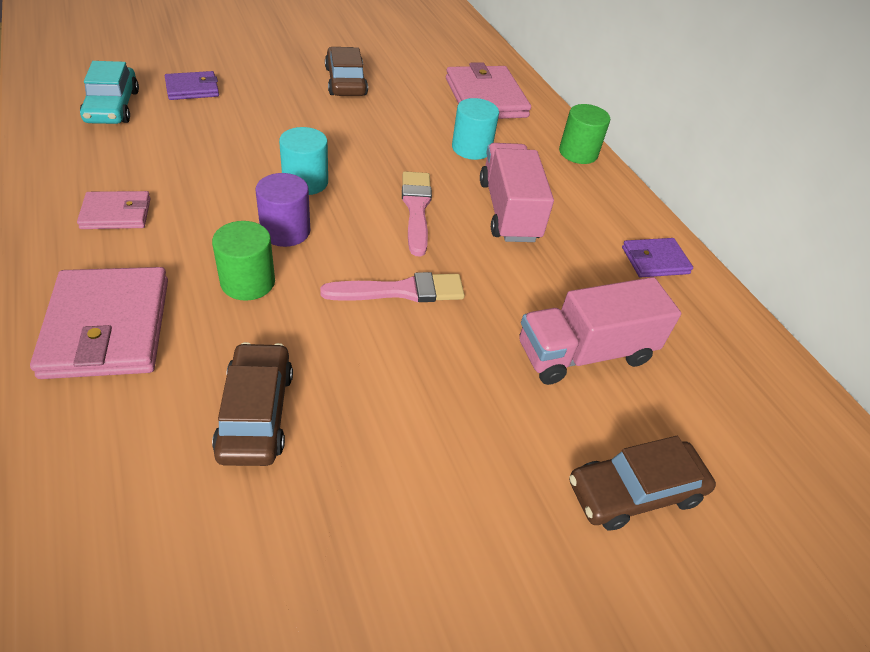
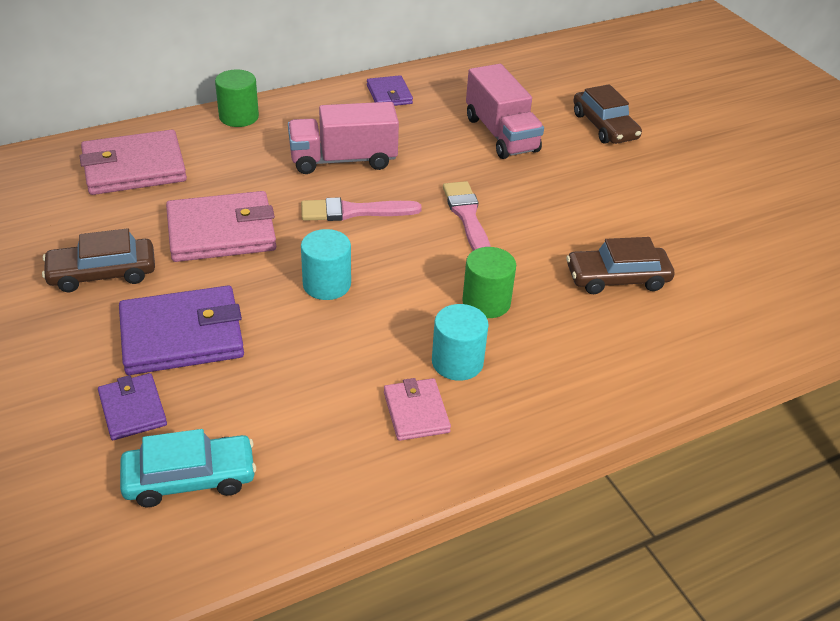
camera: 90 degrees left, 5 degrees down
(107, 327) = (569, 375): pink wallet -> pink wallet (221, 232)
(263, 110) = (182, 335): none -> purple wallet
(285, 231) = (409, 288): purple cylinder -> none
(471, 148) = (242, 179): turquoise cylinder -> turquoise cylinder (457, 362)

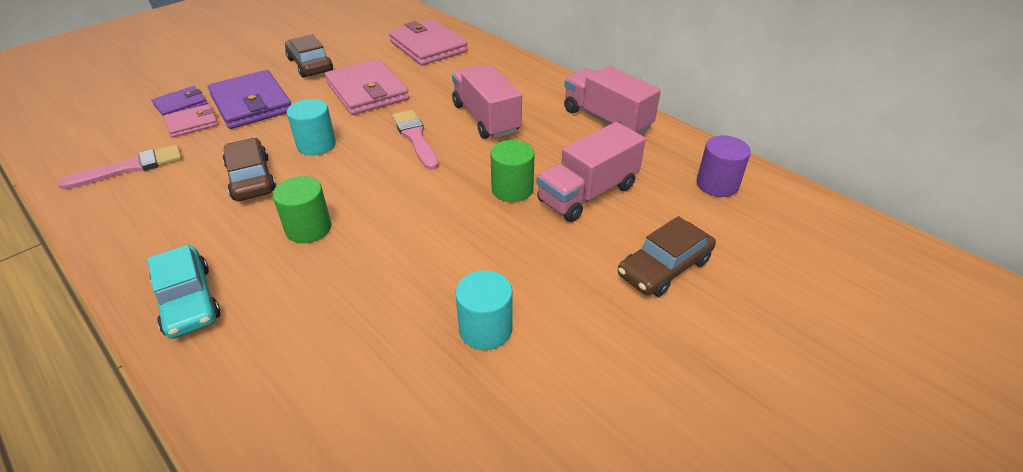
camera: 75 degrees right, 0 degrees up
(190, 479) = (116, 137): turquoise car -> turquoise car (188, 300)
(239, 117) = (516, 65): green cylinder -> green cylinder (512, 189)
(389, 94) = (606, 119): purple wallet -> pink truck
(416, 412) = (167, 214): pink wallet -> pink wallet (192, 123)
(457, 362) = (226, 225): turquoise cylinder -> turquoise cylinder (485, 329)
(467, 217) = (433, 196): pink brush -> pink brush (130, 168)
(515, 74) = (717, 184): none -> purple cylinder
(617, 278) = (365, 314): brown car -> brown car (251, 178)

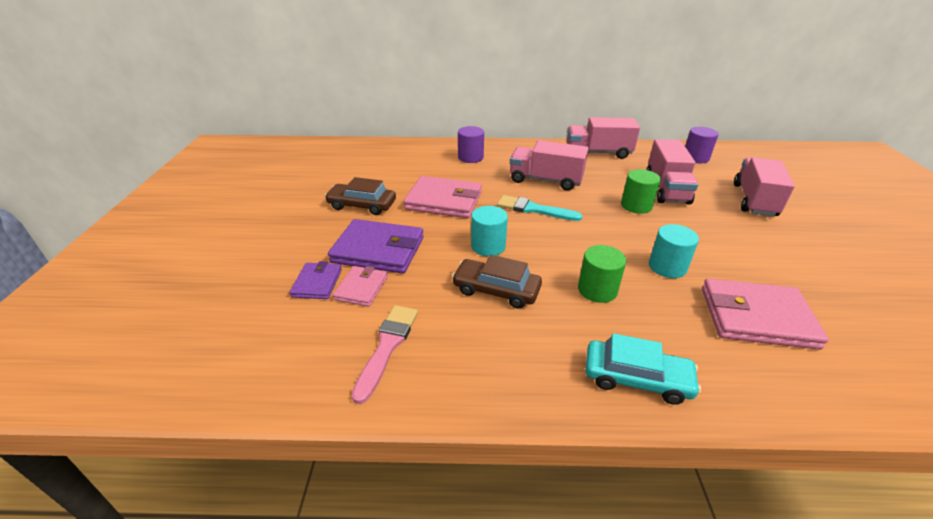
camera: 45 degrees left, 5 degrees down
(415, 138) = (534, 209): pink brush -> turquoise brush
(428, 46) = (420, 159): pink wallet -> pink wallet (756, 317)
(471, 64) = (470, 157): none -> purple cylinder
(485, 329) = (768, 270): turquoise cylinder -> turquoise cylinder (667, 267)
(664, 267) = (754, 200): brown car -> pink truck

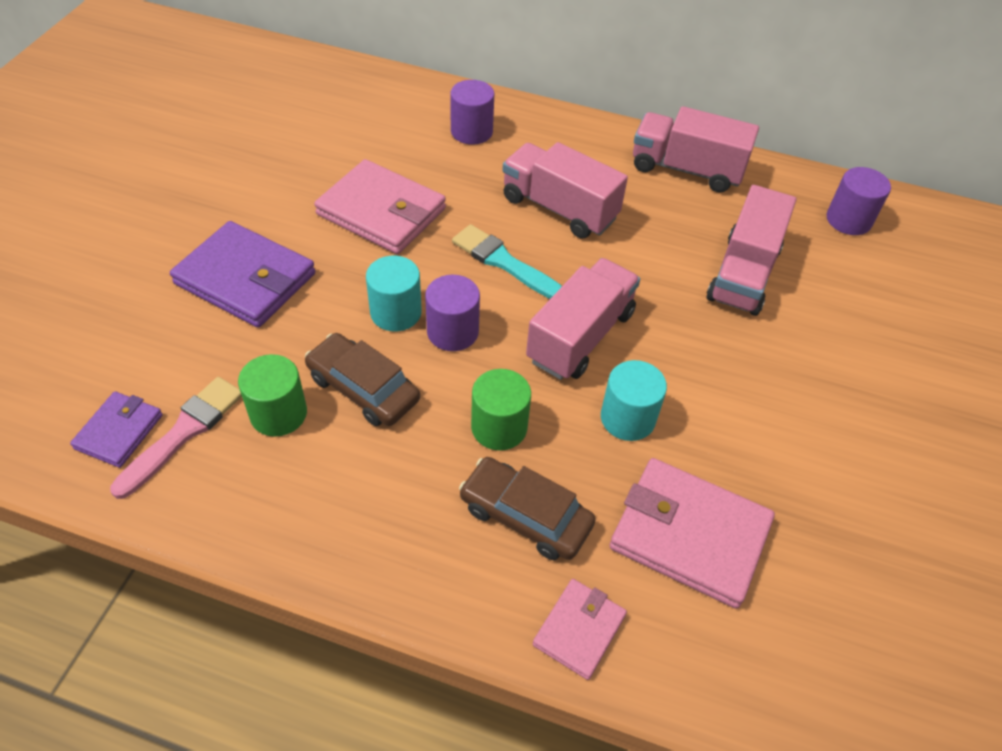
camera: 15 degrees right, 15 degrees up
(317, 283) = (144, 313): purple wallet -> purple wallet (119, 431)
(361, 288) = (194, 336): pink wallet -> pink wallet (579, 630)
(362, 205) = (262, 191): brown car -> brown car (525, 516)
(530, 248) = (452, 332): none -> purple cylinder
(636, 206) = (667, 295): green cylinder -> green cylinder (278, 413)
(636, 378) = (456, 569): turquoise car -> none
(754, 200) = (873, 334): pink truck -> pink truck (580, 336)

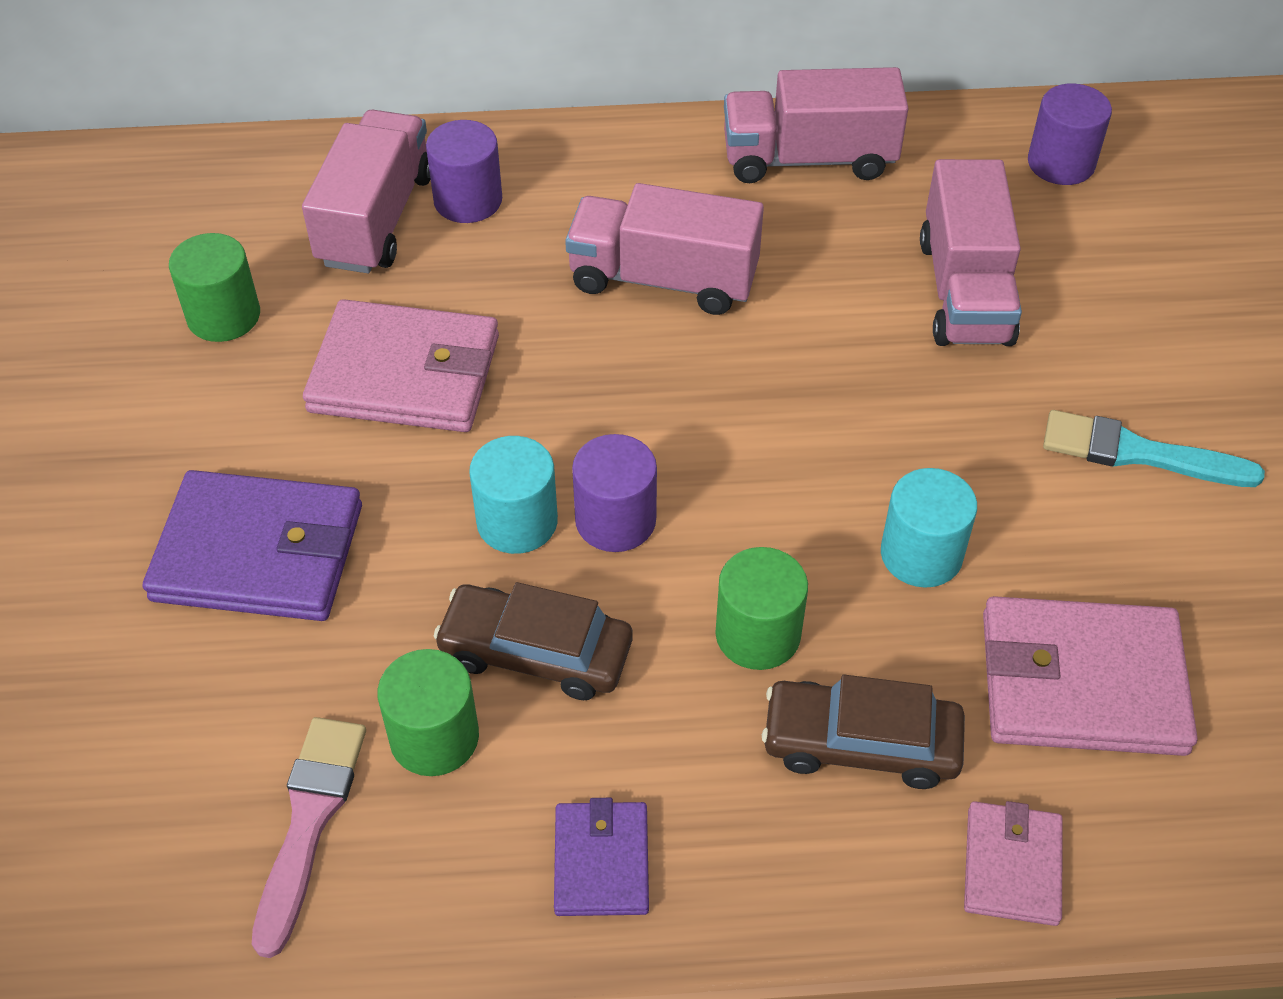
camera: 20 degrees left, 0 degrees up
(119, 431) = (208, 859): purple wallet -> purple wallet (601, 862)
(303, 150) = (223, 316): none -> green cylinder
(504, 262) = (630, 389): turquoise brush -> turquoise brush (1138, 453)
(580, 336) = (796, 461): pink truck -> pink truck (376, 219)

